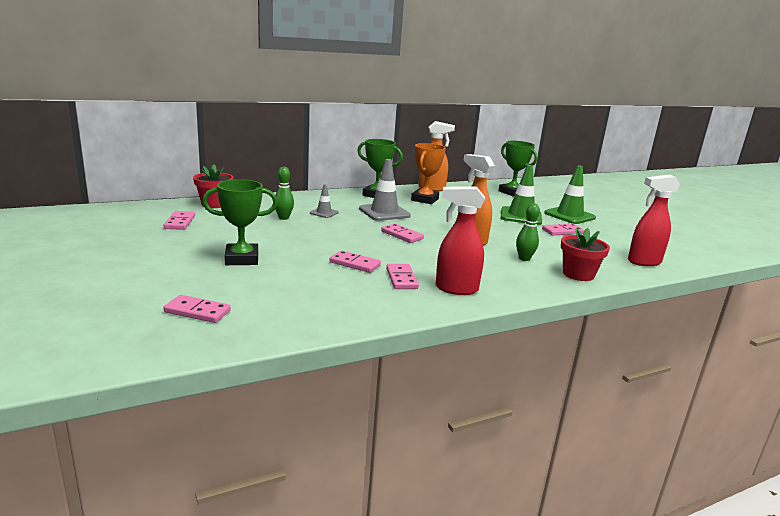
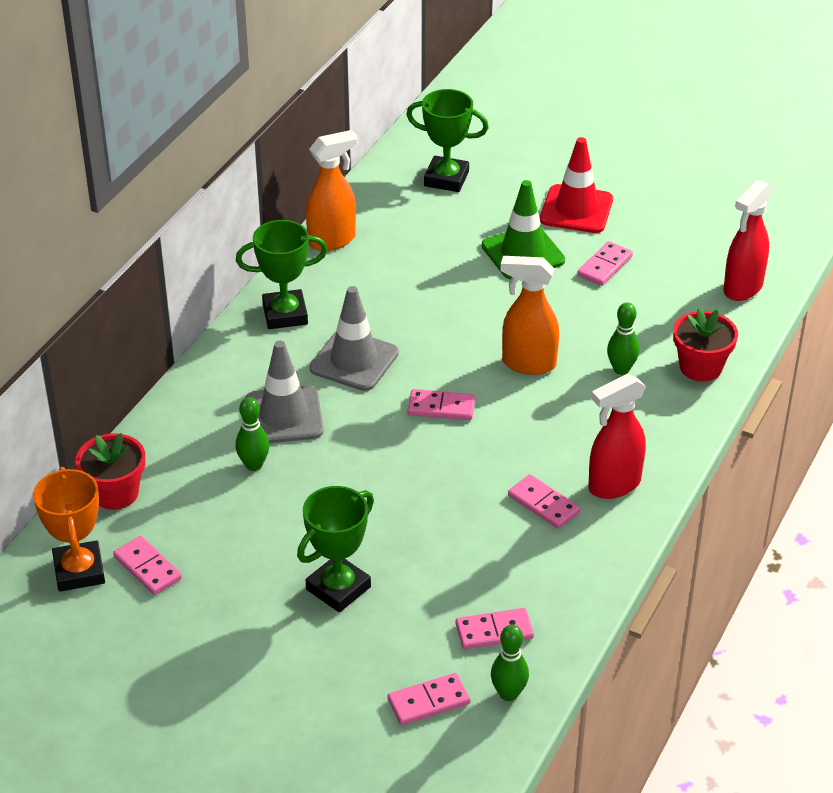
camera: 35 degrees left, 20 degrees up
(245, 331) = (508, 694): none -> green bowling pin
(324, 213) = (284, 416): grey traffic cone -> grey traffic cone, size x1.88
(355, 264) = (465, 509): pink domino -> pink domino (494, 631)
(424, 200) = (361, 284): orange trophy -> orange trophy (79, 571)
(569, 215) = (576, 209): green traffic cone -> red traffic cone

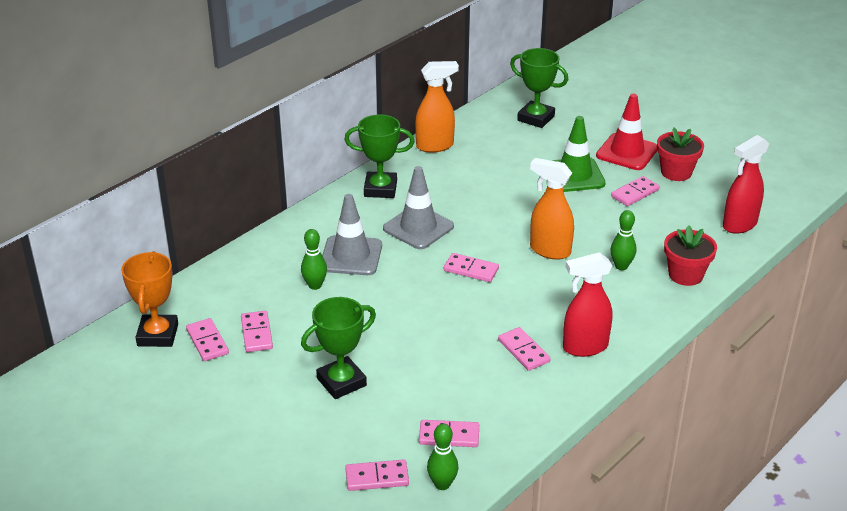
camera: 15 degrees right, 5 degrees down
(115, 493) = (207, 287): red flower pot -> red flower pot (676, 172)
(206, 544) = (257, 333): none -> pink domino

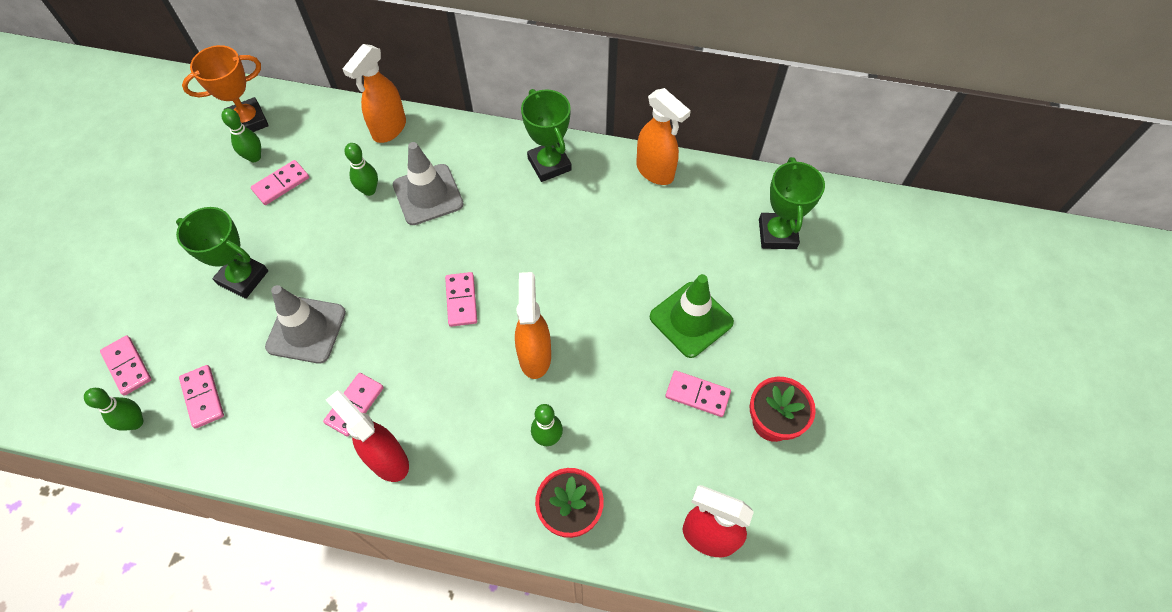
camera: 60 degrees right, 25 degrees up
(207, 342) = (254, 157): pink domino -> green bowling pin
(258, 256) = (389, 129): none -> orange spray bottle
(418, 227) = (505, 224): grey traffic cone -> grey traffic cone (306, 330)
(627, 152) = (776, 352): red traffic cone -> none

